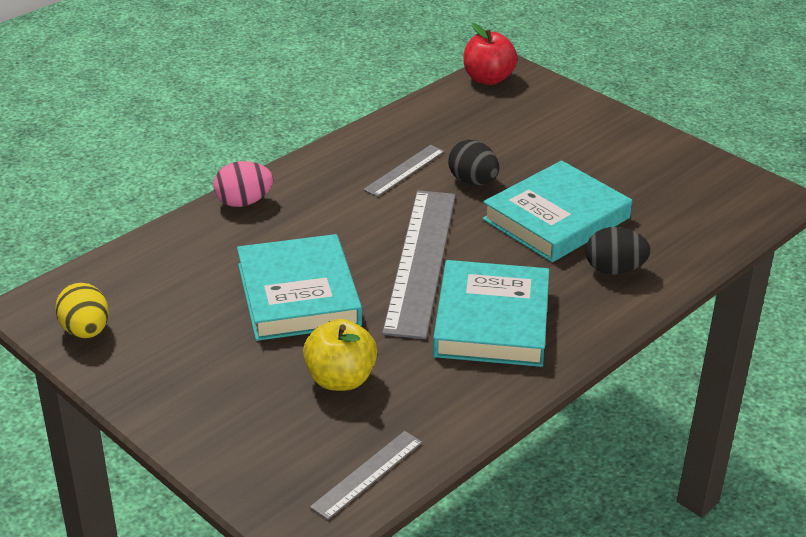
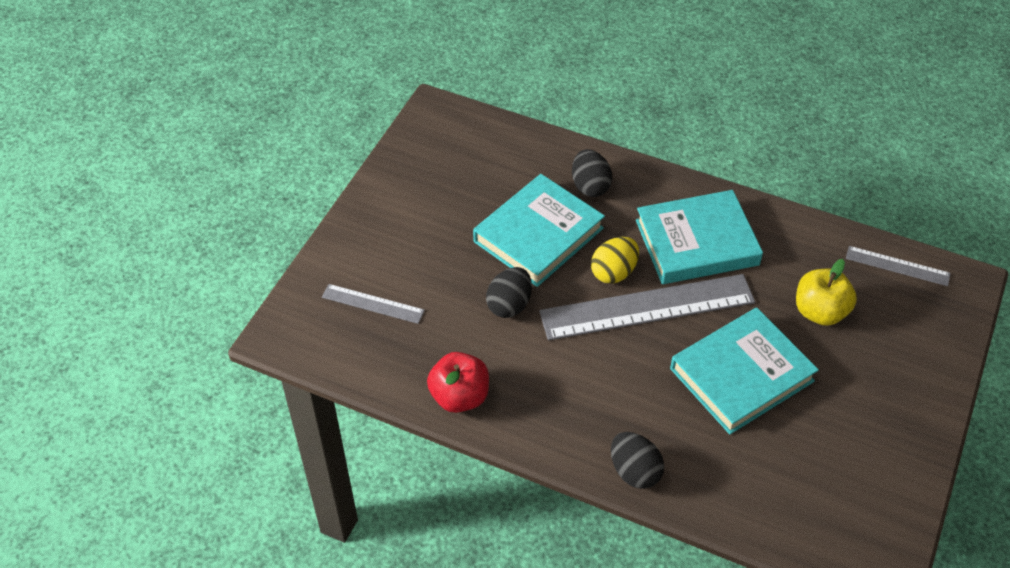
camera: 110 degrees left, 15 degrees up
(86, 331) = (883, 509): yellow egg -> yellow egg (614, 272)
(243, 202) = (634, 471): pink egg -> black egg
(404, 170) = (515, 361): grey ruler -> grey ruler (372, 304)
(488, 79) = (308, 344): red apple -> red apple (459, 397)
(556, 219) = (538, 235): turquoise book -> turquoise book turned 75 degrees counterclockwise

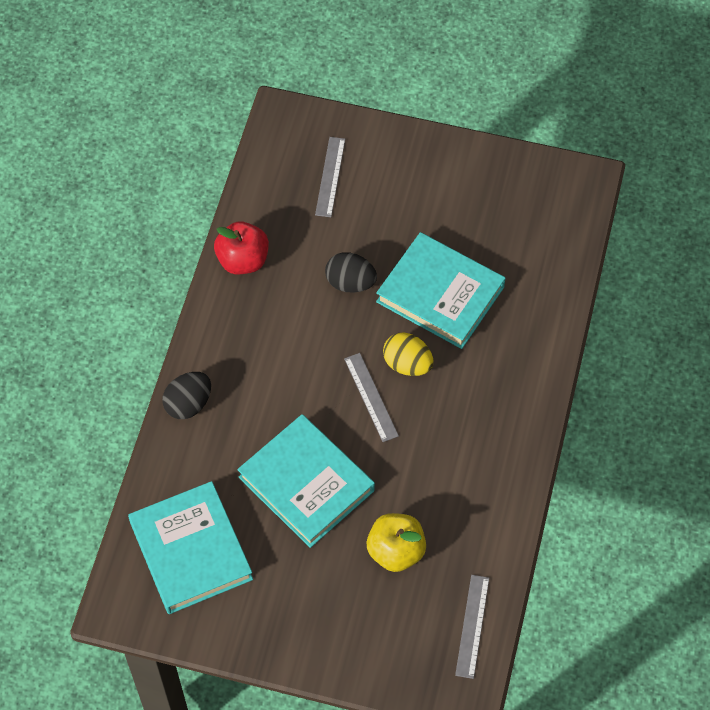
camera: 80 degrees right, 10 degrees up
(590, 186) = (515, 331): black egg -> none
(647, 307) = (371, 397): grey ruler -> grey ruler, size x0.49
(697, 242) = (461, 434): turquoise book -> turquoise book (191, 551)

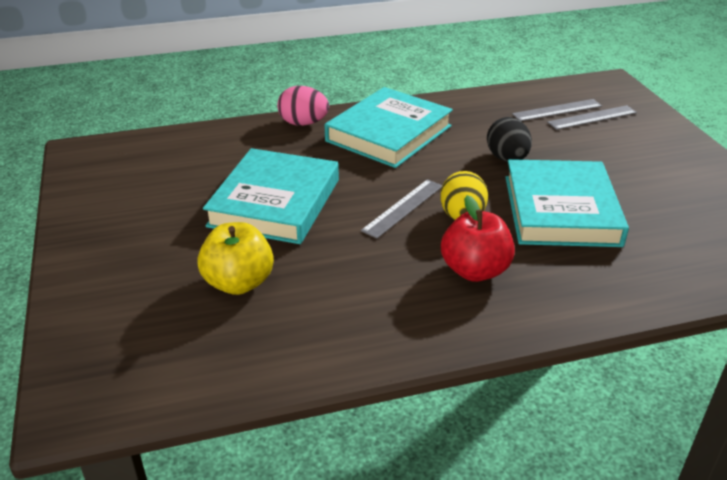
camera: 60 degrees right, 25 degrees down
(188, 404) = (303, 123): black egg -> pink egg
(191, 551) = (159, 166): turquoise book -> turquoise book (388, 133)
(243, 260) = (462, 106): red apple -> red apple (475, 270)
(472, 626) = (175, 378): grey ruler -> grey ruler (557, 110)

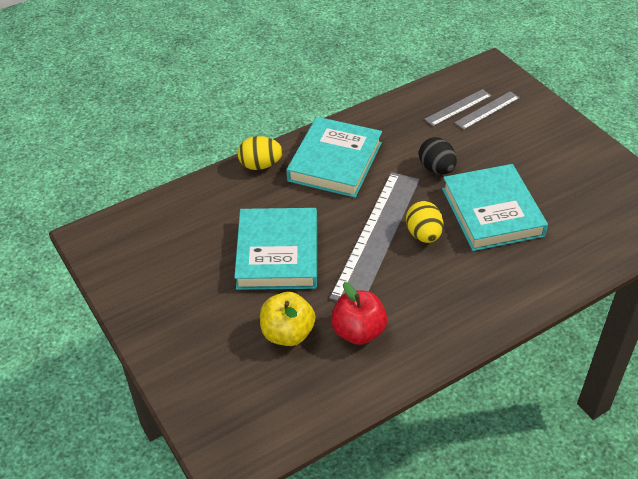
camera: 15 degrees left, 10 degrees up
(303, 123) = (260, 165): pink egg -> yellow egg
(403, 208) = (377, 236): grey ruler -> grey ruler, size x2.05
(475, 270) = (450, 282): red apple -> red apple (358, 332)

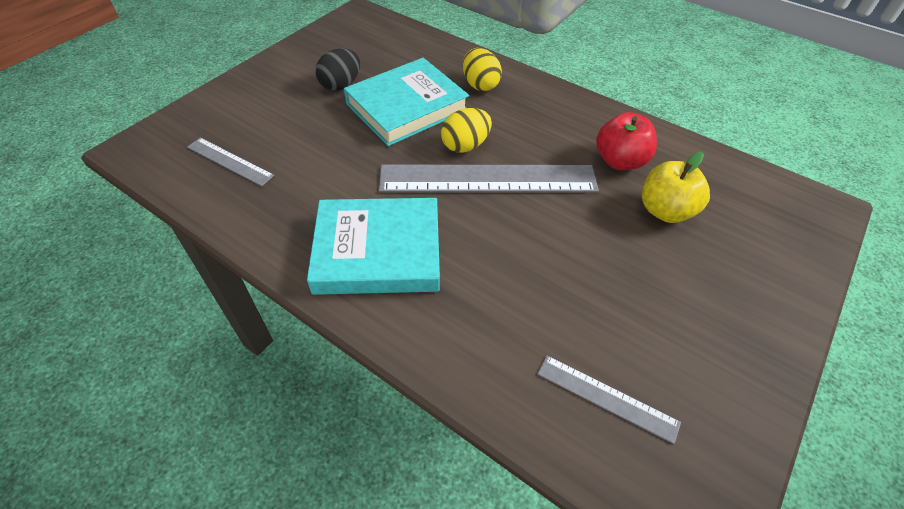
camera: 115 degrees left, 5 degrees up
(260, 165) = (420, 337): yellow egg -> yellow egg (480, 85)
(278, 253) = (568, 256): turquoise book -> none
(436, 169) = (355, 157): black egg -> black egg (341, 85)
(487, 110) = (231, 137): grey ruler -> grey ruler (606, 398)

